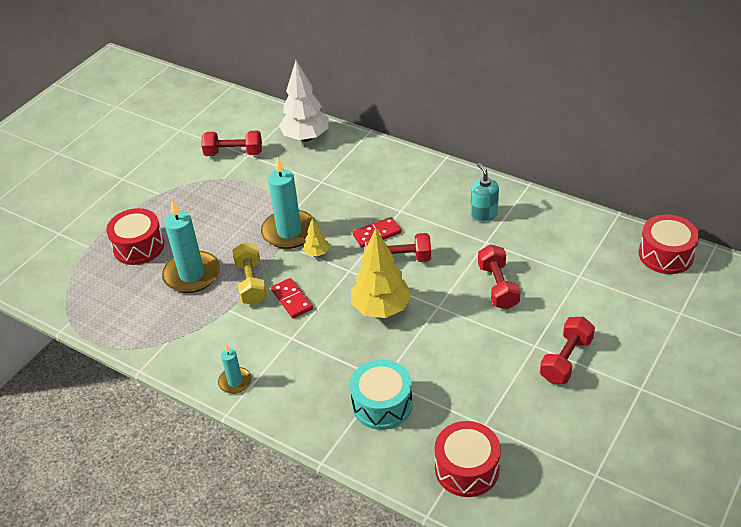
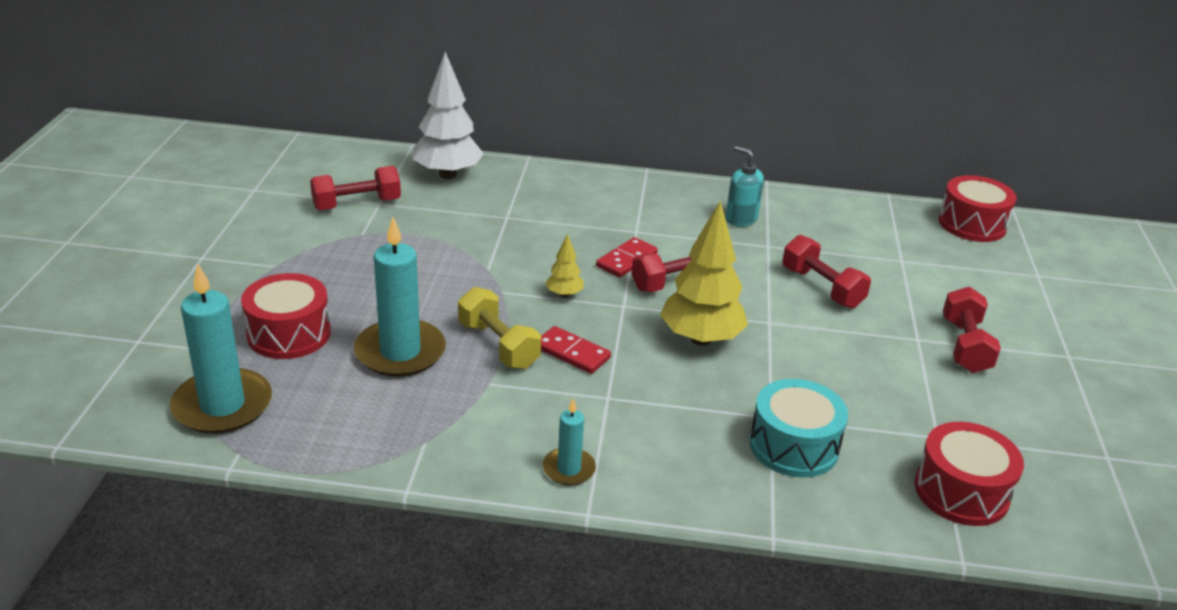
camera: 30 degrees left, 10 degrees down
(289, 232) = (506, 277): turquoise candle -> turquoise candle (222, 405)

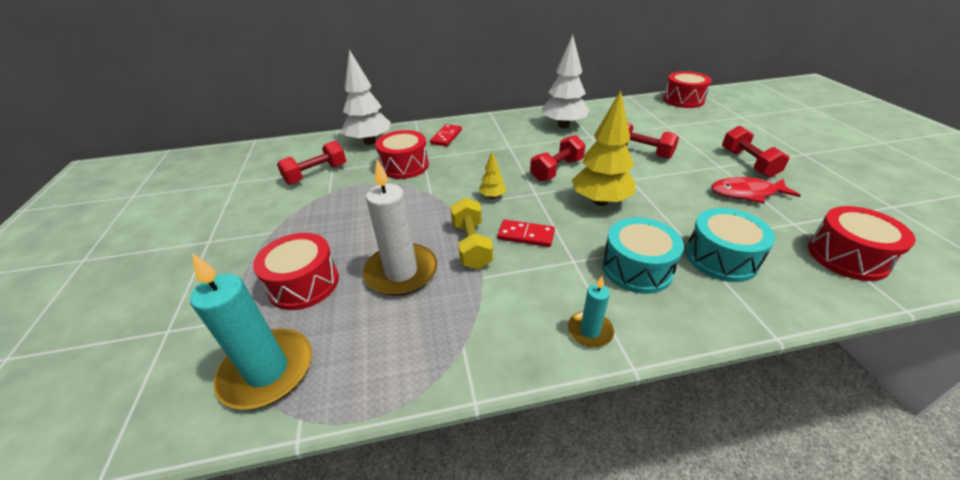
camera: 15 degrees left, 5 degrees up
(400, 352) = (401, 272): turquoise candle -> white candle
(475, 222) = (404, 166): none -> red drum
(498, 345) = (471, 245): yellow dumbbell -> yellow dumbbell turned 45 degrees clockwise
(626, 260) = (516, 165): red domino -> red domino (446, 137)
(677, 426) = (636, 268): none -> turquoise drum
(740, 219) = (563, 125): turquoise soap dispenser -> white tree
(915, 384) = (746, 193): none -> red fish

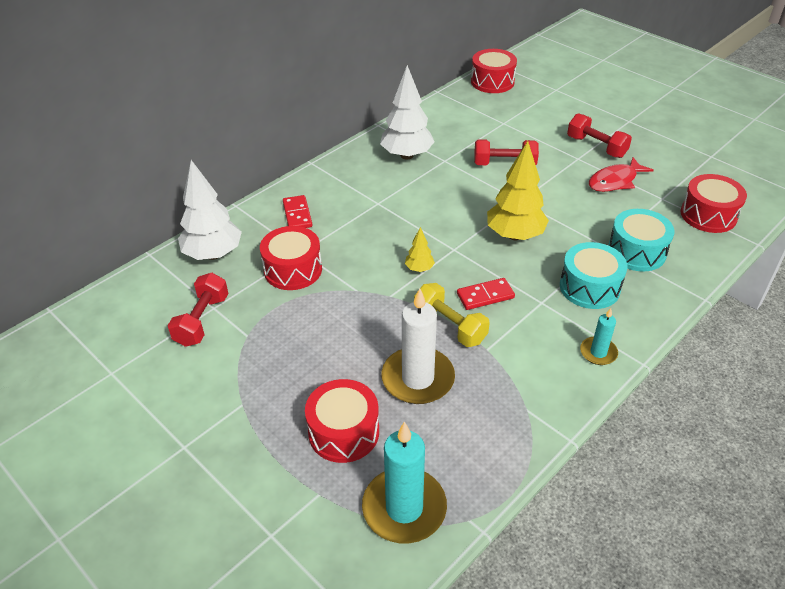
camera: 35 degrees left, 5 degrees up
(556, 170) = (449, 215): red dumbbell -> none

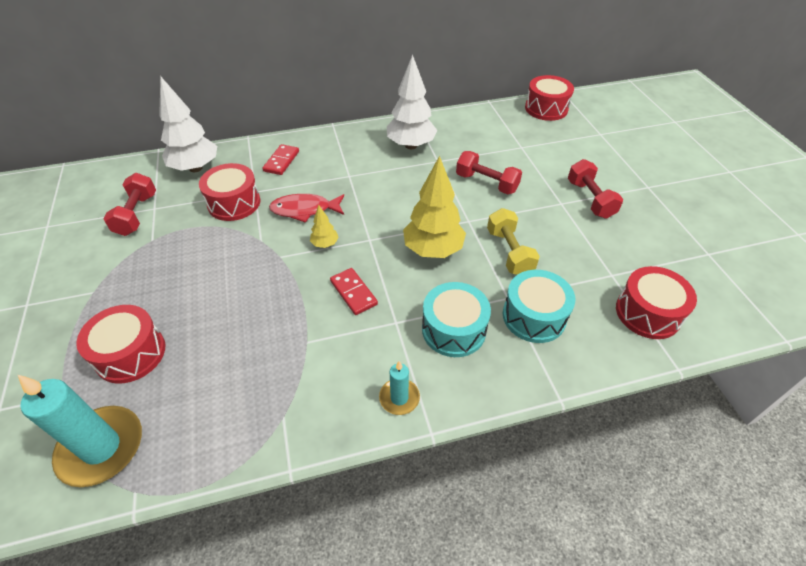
camera: 30 degrees right, 5 degrees up
(202, 320) = (137, 214): red dumbbell -> red dumbbell turned 45 degrees counterclockwise
(418, 378) = (228, 338): white candle -> none
(450, 326) = (298, 305): yellow dumbbell -> yellow dumbbell (509, 252)
(485, 296) = (353, 292): red domino -> red domino turned 45 degrees clockwise
(615, 181) = (578, 238): red fish -> red fish (304, 210)

